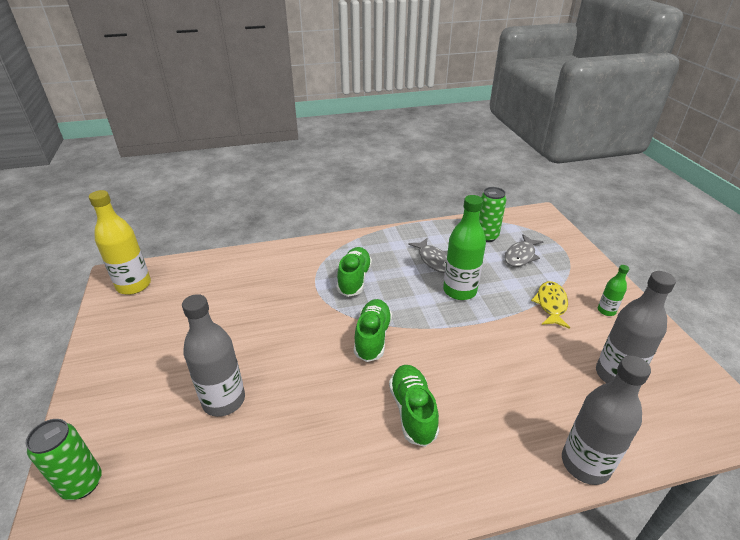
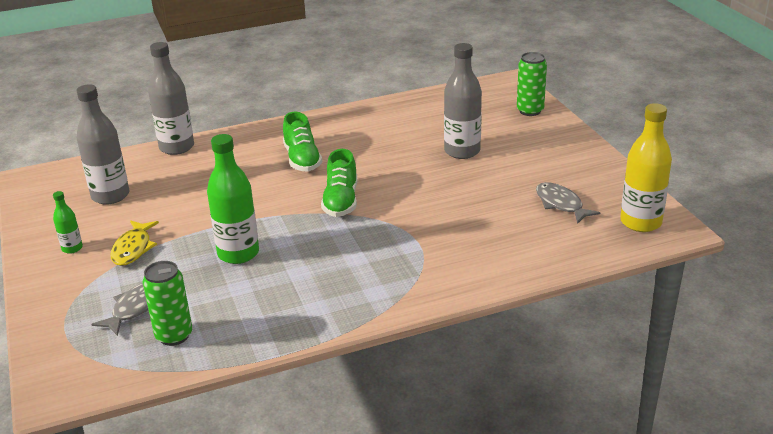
camera: 175 degrees right, 5 degrees down
(354, 279) = (371, 254): green shoe -> none
(433, 260) = (264, 289): grey fish -> grey fish (560, 204)

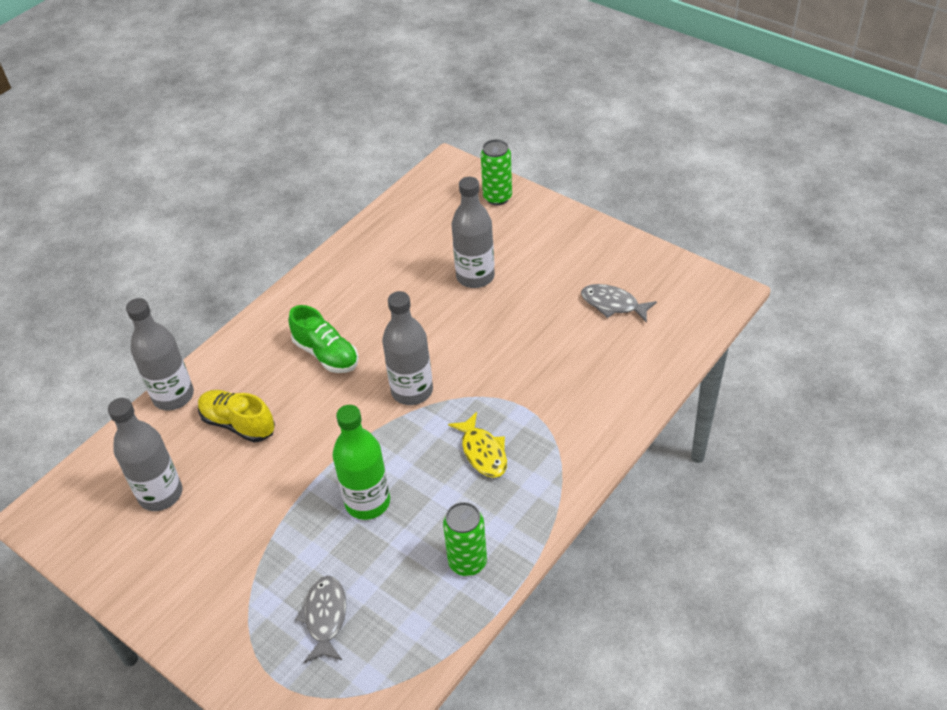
camera: 30 degrees left, 15 degrees up
(72, 248) = (185, 581): green bottle -> none
(133, 249) = (253, 549): yellow fish -> yellow fish (483, 452)
(174, 335) = (393, 629): green can -> green can (467, 562)
(201, 177) = (238, 424): none -> yellow shoe
(341, 201) = (412, 391): green shoe -> grey bottle
(640, 222) = (693, 296): yellow bottle -> none

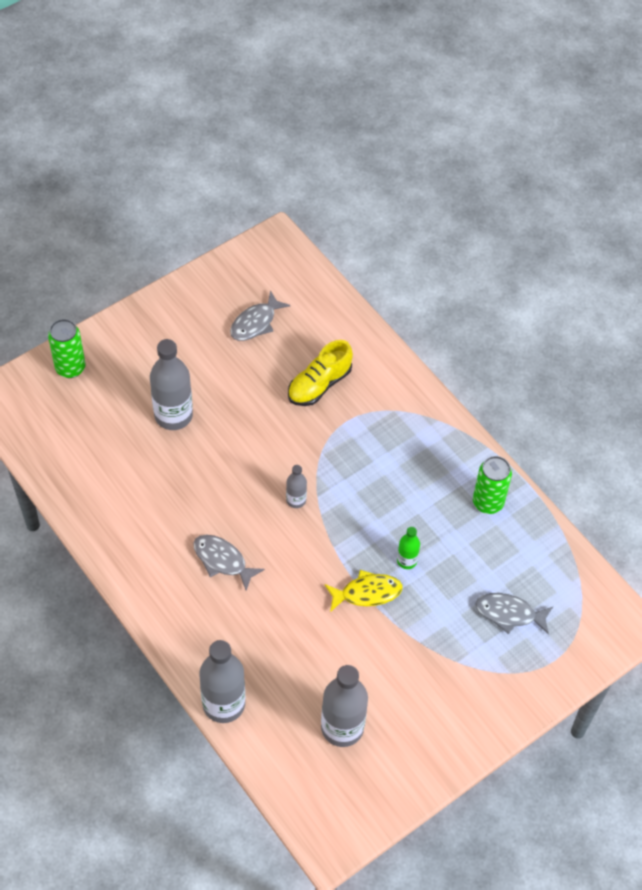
camera: 80 degrees left, 10 degrees up
(238, 424) = (281, 650): yellow shoe -> yellow shoe (319, 384)
(326, 354) = (222, 560): green shoe -> grey fish
(367, 502) = (406, 561): green bottle -> green bottle, size x0.50
(412, 391) = (296, 500): grey bottle -> grey bottle, size x0.50
(483, 452) = (383, 464): yellow fish -> yellow fish (367, 593)

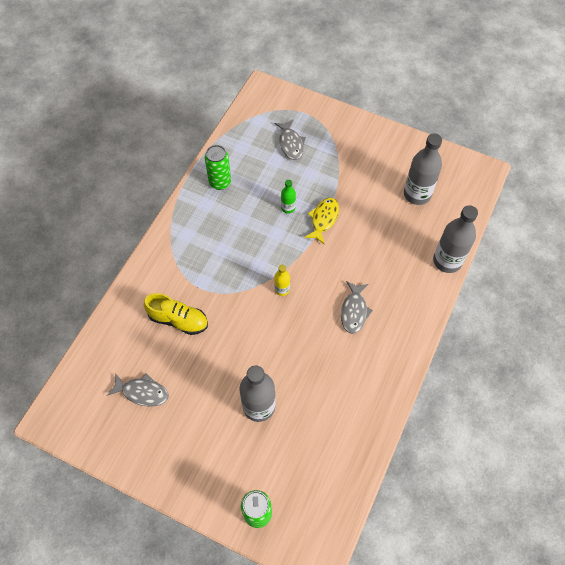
camera: 115 degrees left, 5 degrees up
(296, 500) = (282, 289): grey bottle -> yellow bottle
(367, 593) = (323, 219): yellow fish -> yellow fish turned 60 degrees clockwise

